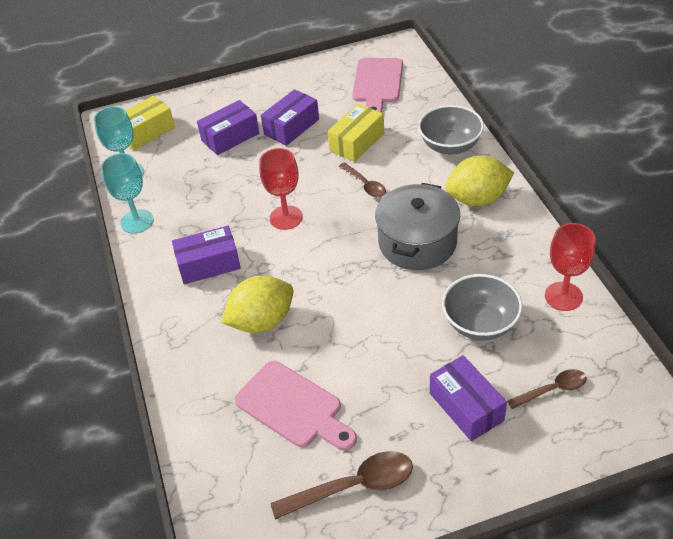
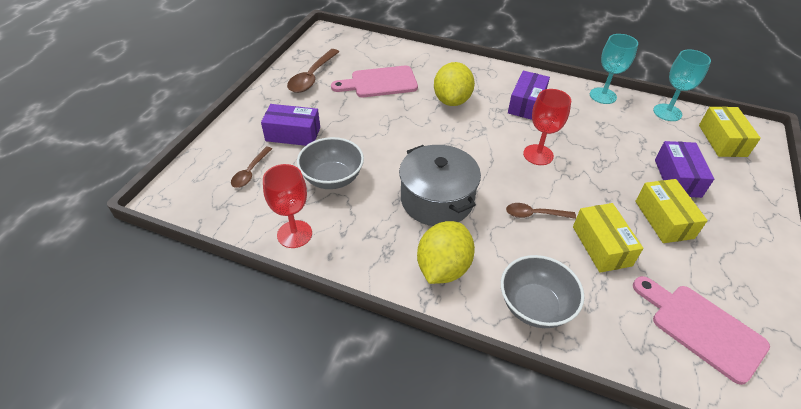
camera: 125 degrees right, 0 degrees up
(291, 127) = (663, 219): purple box -> yellow box

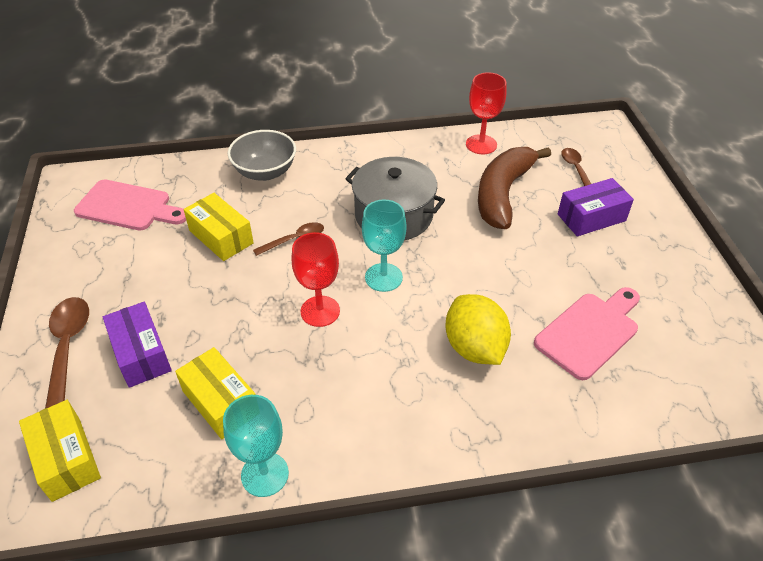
camera: 150 degrees right, 0 degrees up
(312, 77) = (676, 299): brown spoon -> brown spoon (68, 349)
(332, 178) = (503, 194): grey bowl -> brown banana
(443, 268) = (349, 168): yellow lemon -> none
(526, 104) = (373, 392): purple box -> none
(663, 219) = (159, 290): yellow box -> yellow box (221, 402)
(667, 112) = (152, 485): turquoise goblet -> turquoise goblet (383, 277)

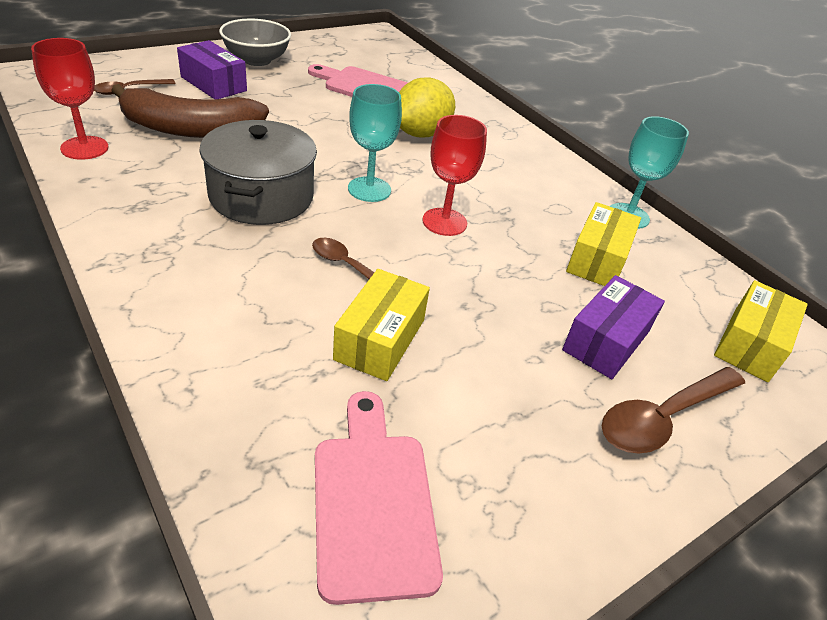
camera: 120 degrees left, 5 degrees down
(265, 172) = (203, 338): grey bowl -> grey bowl (257, 60)

